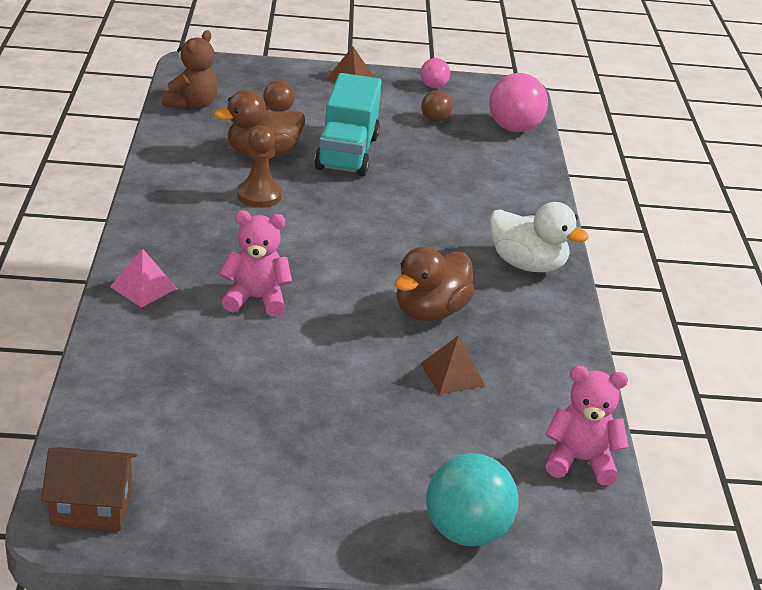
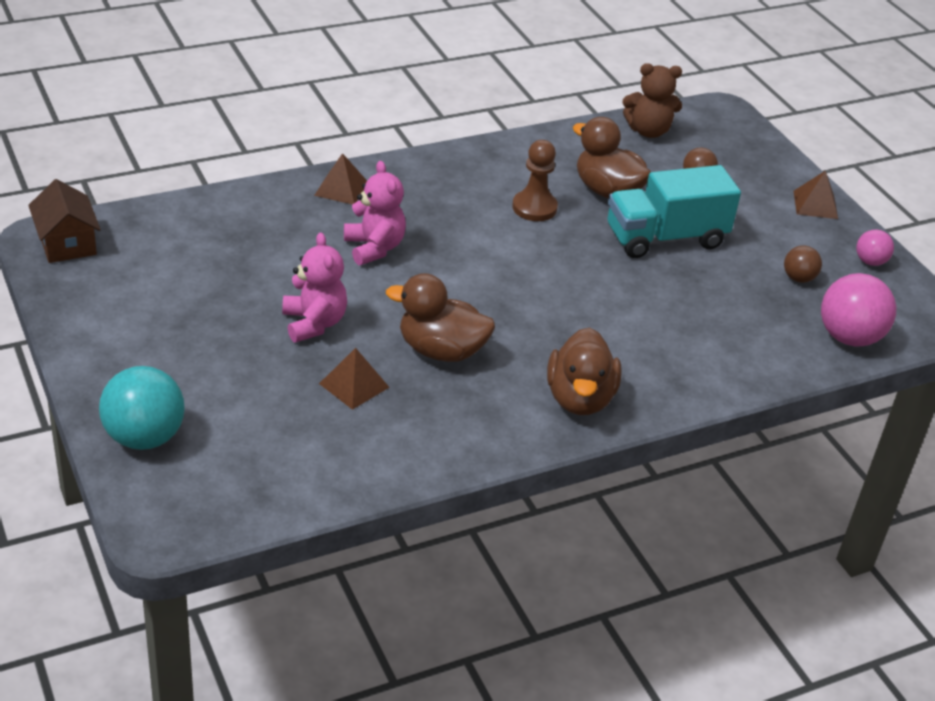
camera: 65 degrees right, 5 degrees up
(143, 287) = (341, 188): pink pyramid -> brown pyramid
(527, 264) = (580, 399): white duck -> brown duck
(580, 461) = (283, 492): pink teddy bear -> pink teddy bear (314, 323)

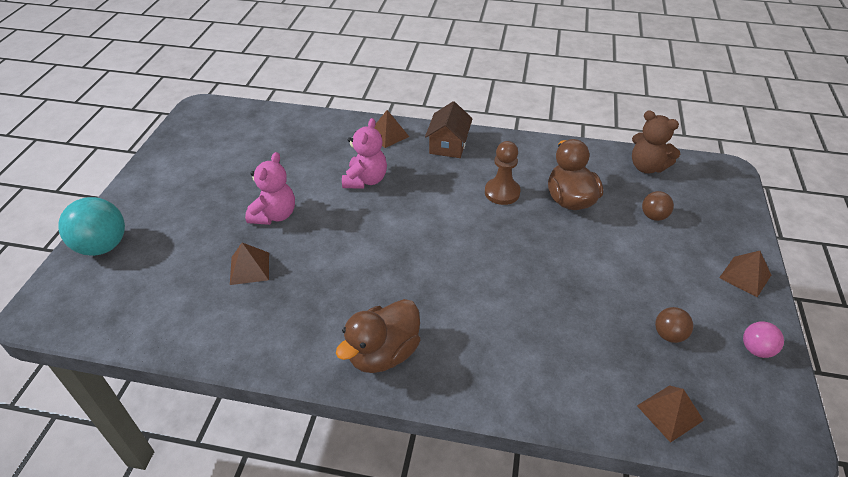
camera: 40 degrees right, 5 degrees up
(67, 243) = (207, 114): brown house -> brown house (448, 145)
(441, 351) = (329, 269): brown duck -> none
(665, 238) = (581, 253): turquoise truck -> none
(849, 337) = (669, 413): pink ball -> brown pyramid

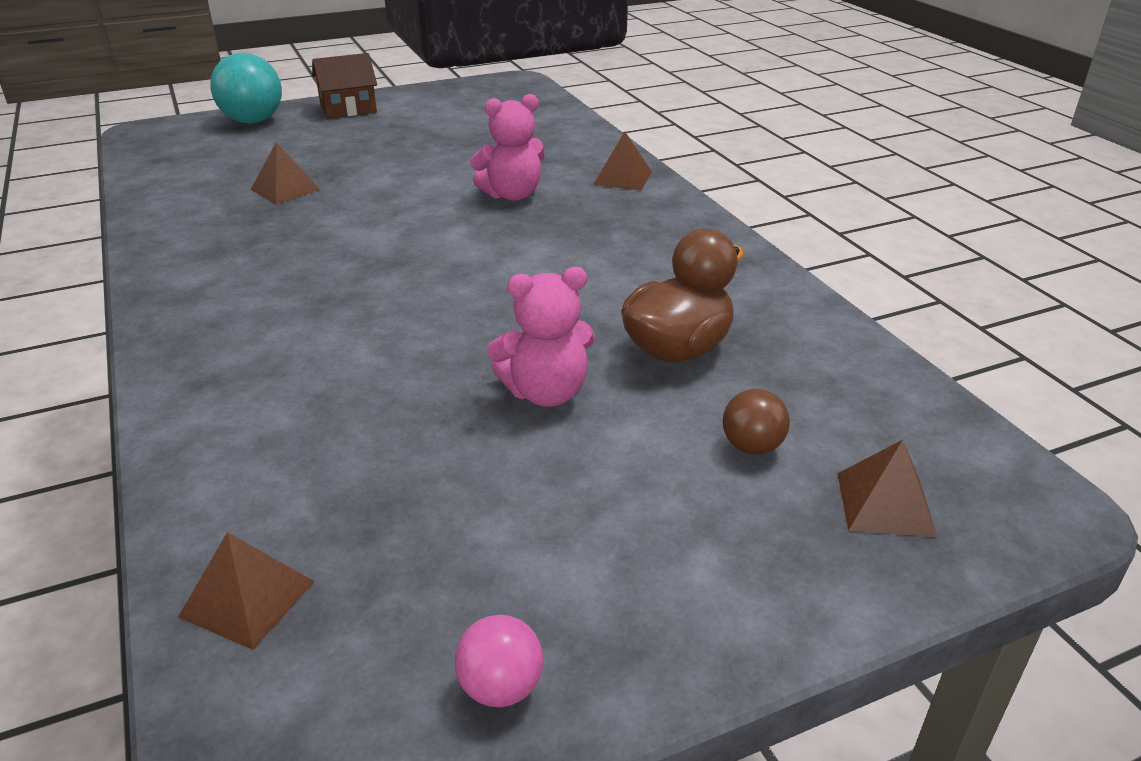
camera: 55 degrees right, 10 degrees down
(274, 215) = (385, 171): pink teddy bear -> pink teddy bear (546, 392)
(383, 353) = (208, 306): brown duck -> none
(448, 145) = (664, 219): brown house -> brown house (348, 108)
(502, 192) = (615, 288): brown pawn -> none
(647, 167) = (889, 401): brown teddy bear -> none
(669, 335) = (442, 549): brown ball -> none
(745, 276) = (716, 618): brown pyramid -> brown pyramid (885, 504)

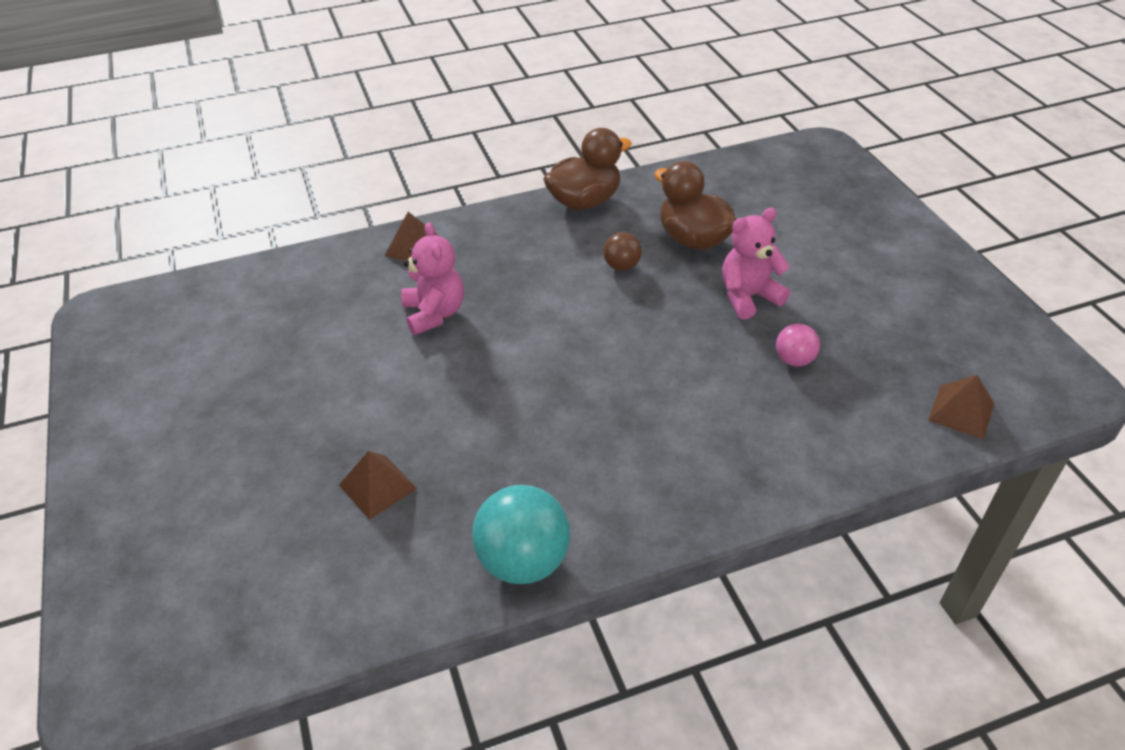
camera: 85 degrees left, 10 degrees up
(253, 121) = (126, 561): turquoise ball -> turquoise ball (523, 561)
(348, 108) = (124, 462): brown house -> none
(501, 687) = (985, 314): pink ball -> pink ball (794, 360)
(546, 392) = (748, 297): pink teddy bear -> pink teddy bear turned 105 degrees counterclockwise
(744, 267) = (585, 201): none -> brown duck
(752, 447) = (791, 222): brown ball -> brown ball (622, 266)
(885, 504) = (830, 188): brown pyramid -> none

